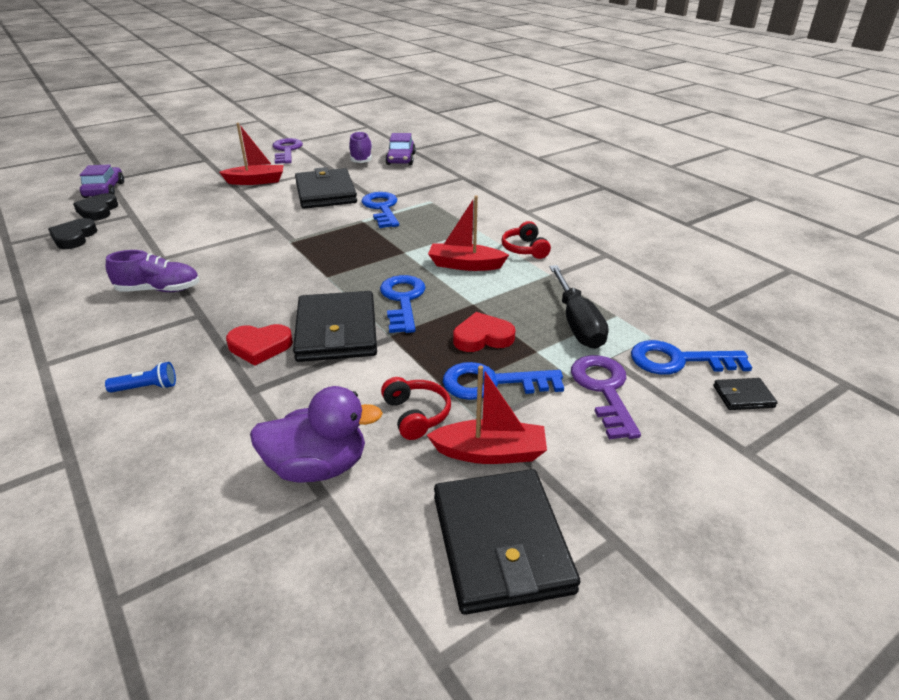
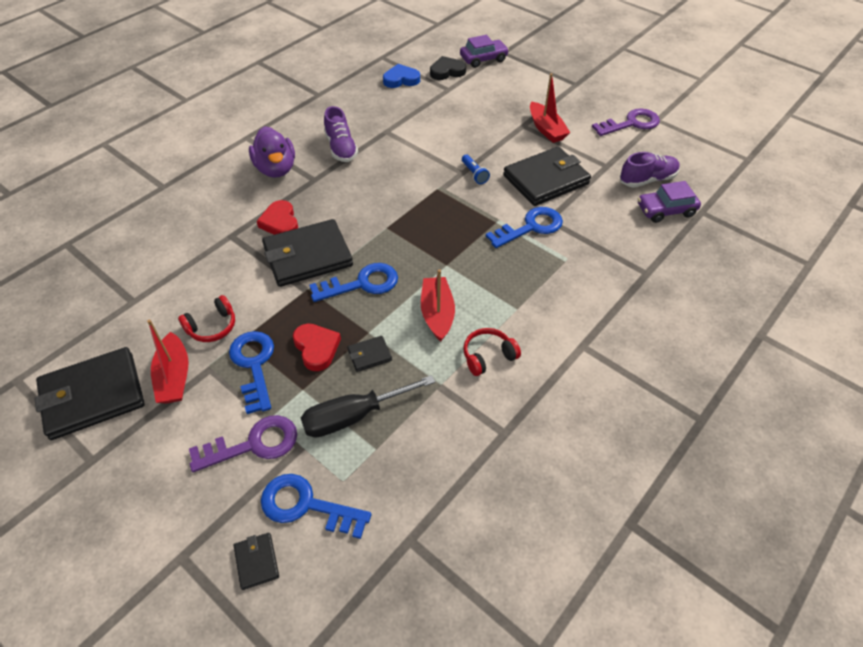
camera: 75 degrees right, 15 degrees up
(74, 237) = (401, 79): black heart -> blue heart
(147, 388) = (228, 188): blue flashlight -> blue flashlight (474, 174)
(318, 467) = (159, 290): purple duck -> purple duck (276, 169)
(503, 306) = (369, 355): none -> black wallet
(678, 360) = (306, 505): blue key -> blue key turned 60 degrees counterclockwise

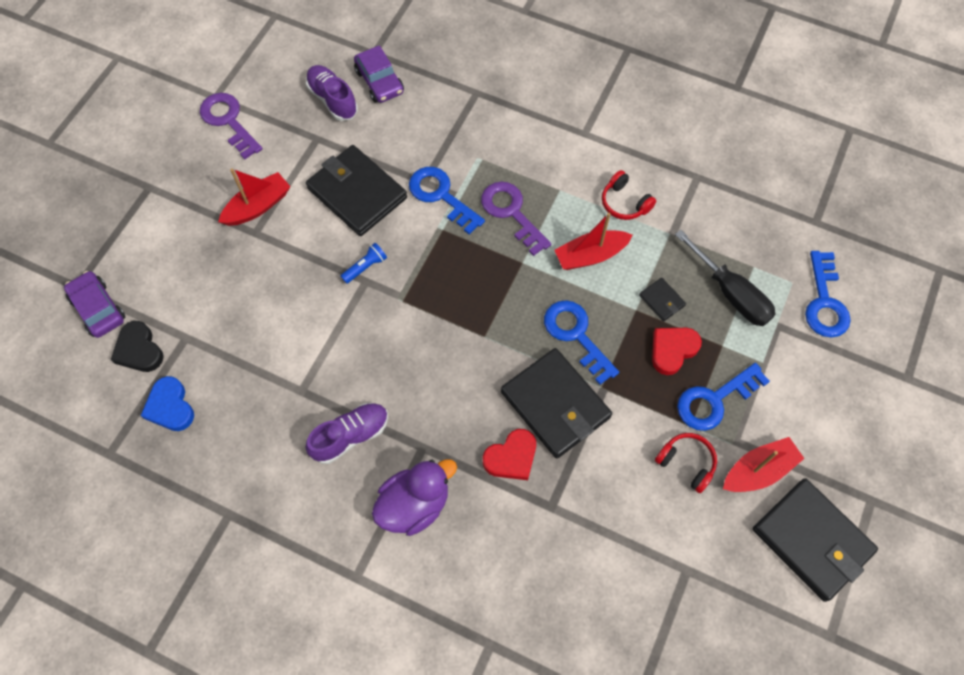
camera: 105 degrees left, 15 degrees up
(253, 444) = (793, 365): purple key -> purple key (511, 213)
(256, 561) = (883, 321): black wallet -> none

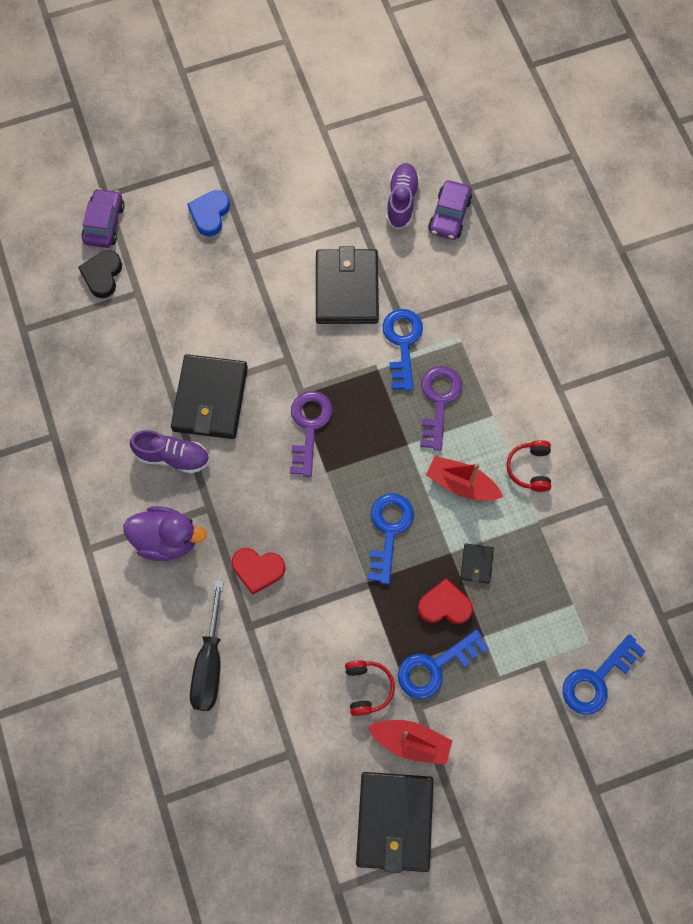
camera: 45 degrees right, 5 degrees up
(170, 407) = (85, 332): blue heart -> blue heart (210, 214)
(228, 121) = (313, 156): purple key -> purple key (309, 426)
(258, 206) = (271, 239): red boat -> none
(365, 267) = (298, 349): blue flashlight -> none
(555, 404) = (323, 563): black wallet -> black wallet (210, 399)
(714, 400) = (435, 667): blue key -> blue key turned 45 degrees counterclockwise
(730, 293) = (533, 606): black screwdriver -> black screwdriver (209, 663)

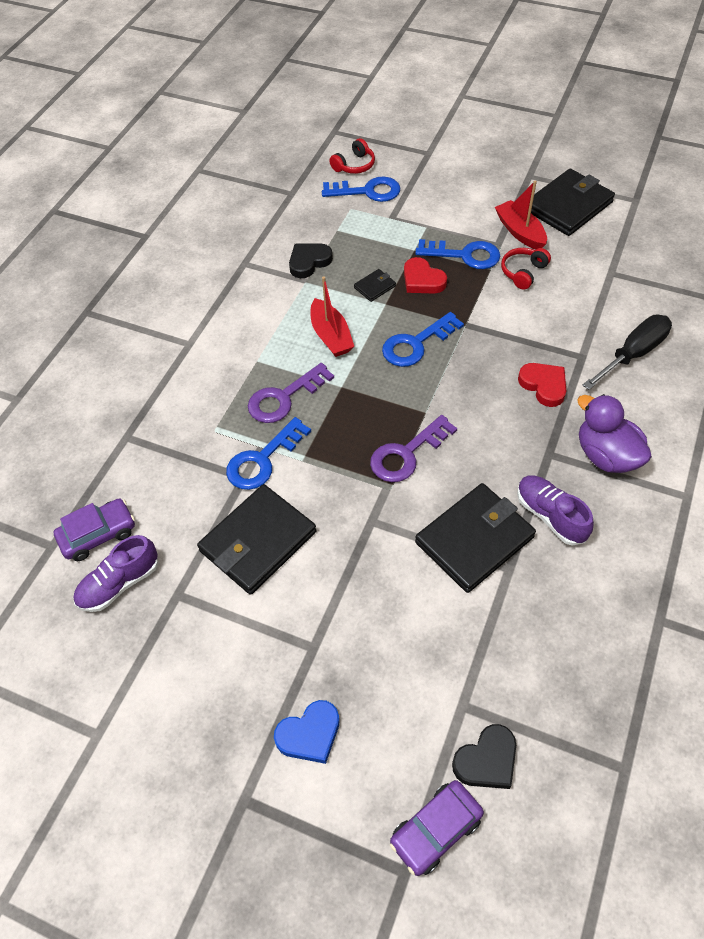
camera: 135 degrees left, 15 degrees down
(530, 468) = (272, 312): red headphones -> red headphones (354, 165)
(557, 546) = (309, 262): none -> black heart

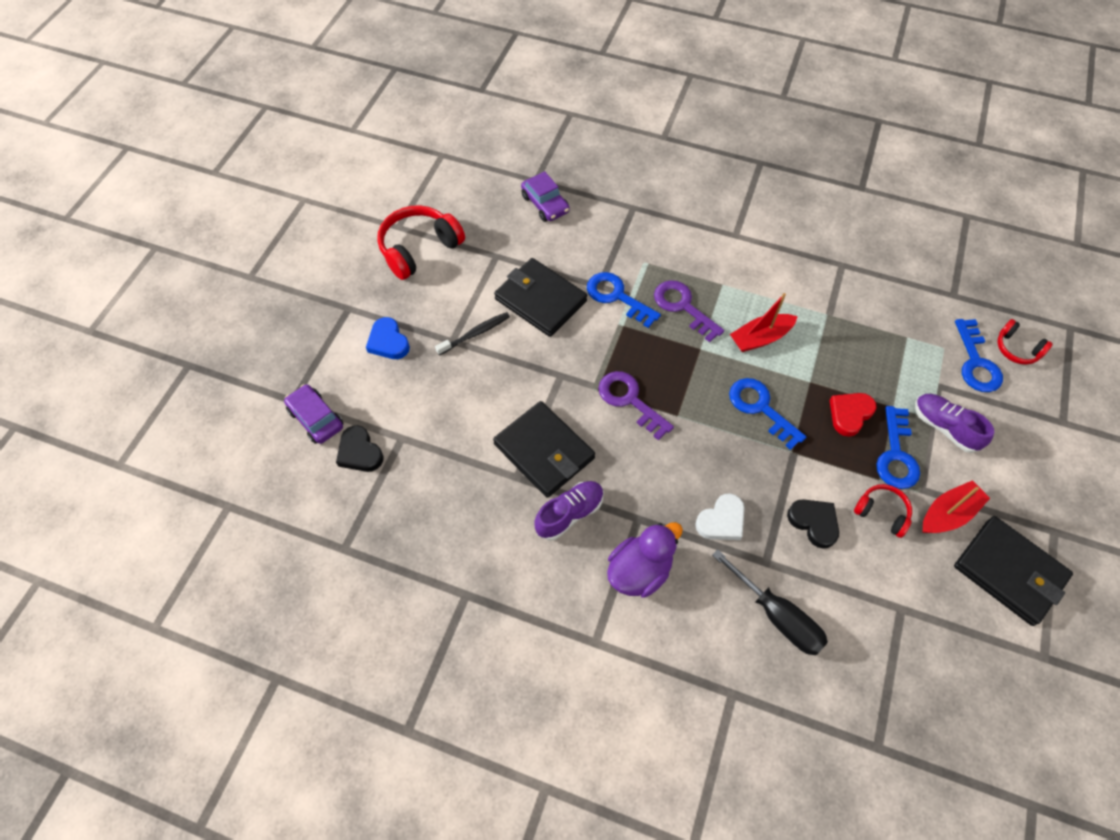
camera: 85 degrees right, 5 degrees up
(119, 583) = (505, 222): purple shoe -> purple shoe (944, 427)
(147, 700) = (419, 249): none -> red headphones
(304, 618) = (475, 333): none -> black toothbrush
(309, 262) = (855, 315): black heart -> black heart (814, 523)
(375, 287) = (831, 372): black wallet -> none
(544, 385) = (721, 521): red heart -> white heart

